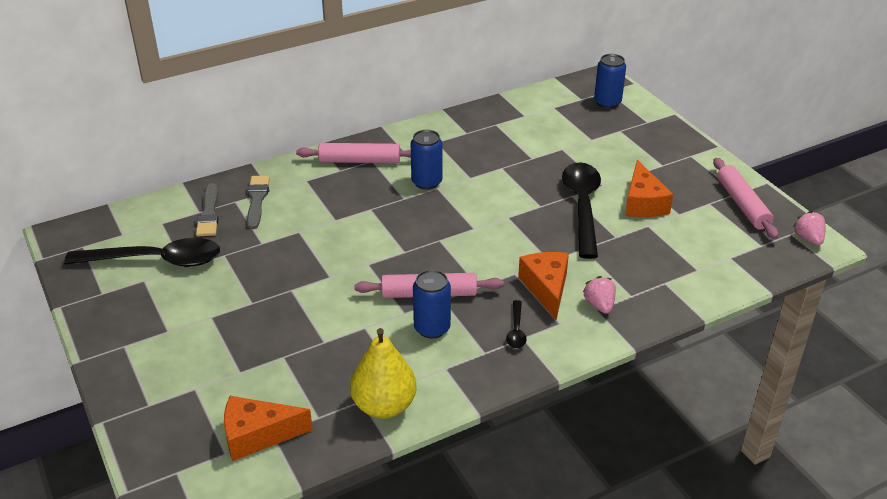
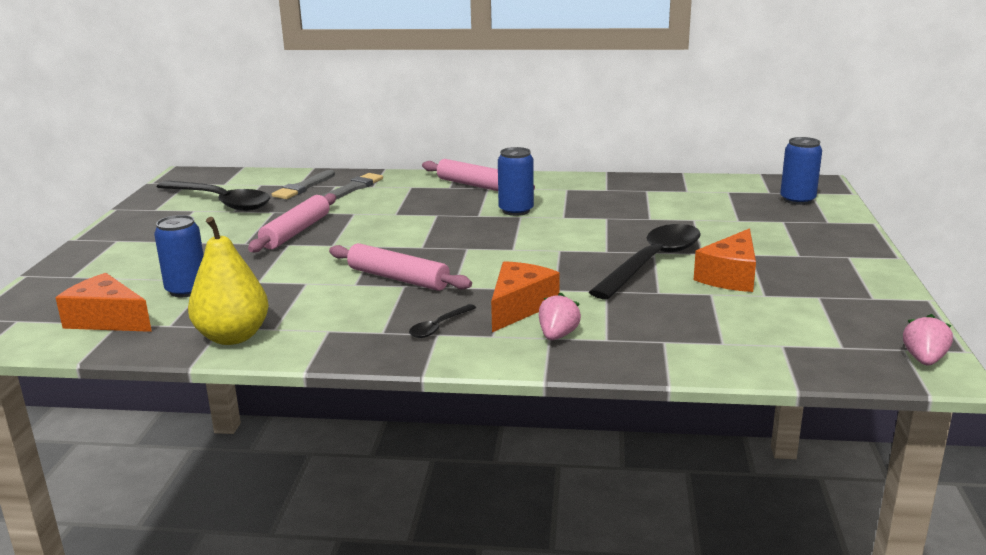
camera: 35 degrees right, 15 degrees down
(432, 328) = (362, 301): blue can -> blue can (187, 290)
(742, 204) = (864, 308): pink rolling pin -> pink rolling pin (296, 232)

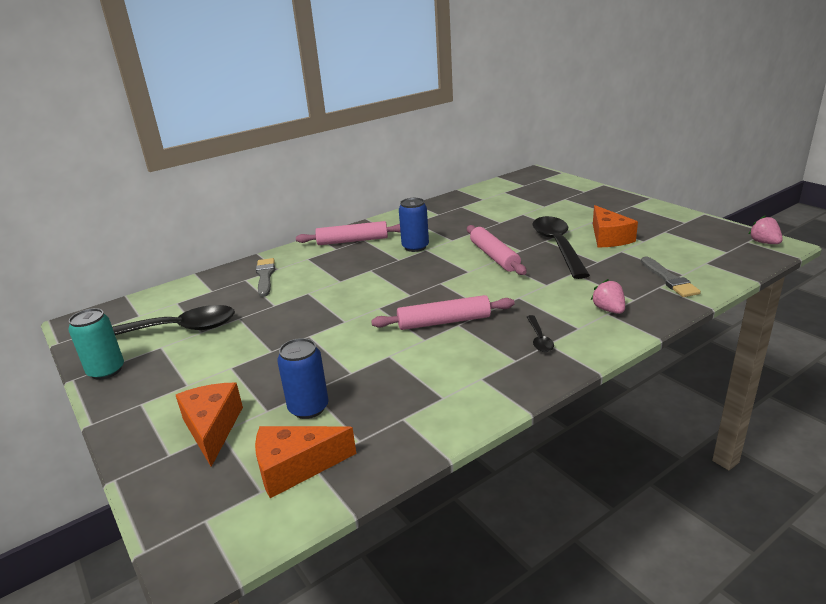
camera: 40 degrees left, 5 degrees up
(139, 212) = (106, 371): none -> turquoise can
(233, 337) = (428, 420): yellow pear -> none
(296, 232) = (294, 324): pink rolling pin -> pink rolling pin (494, 256)
(303, 187) = (221, 291): grey brush -> grey brush (669, 279)
(519, 307) = (553, 304): orange cheese -> orange cheese (212, 428)
(797, 200) = (546, 184): blue can -> none

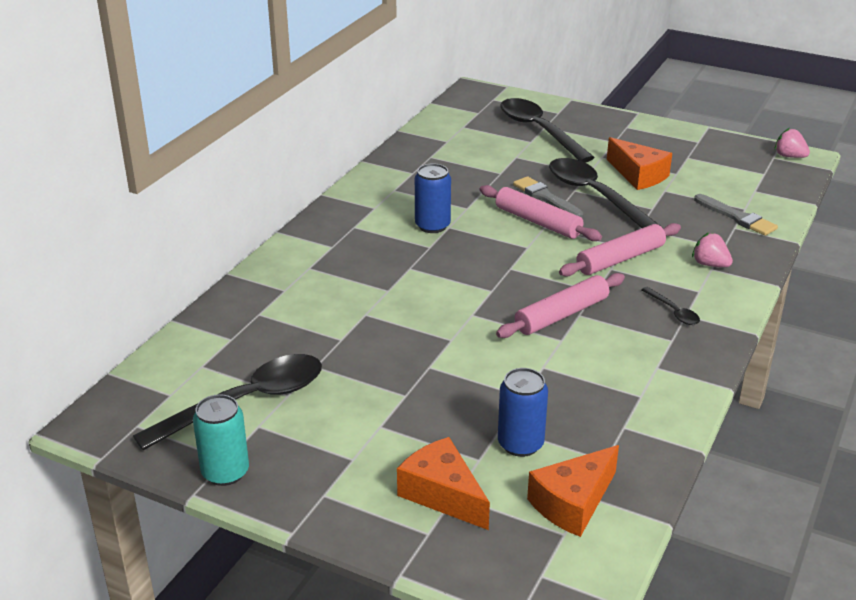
camera: 30 degrees left, 5 degrees up
(265, 276) = (281, 304): grey brush -> grey brush (545, 197)
(352, 241) = (341, 231): pink rolling pin -> pink rolling pin (620, 259)
(557, 200) = (539, 131): none -> black spoon

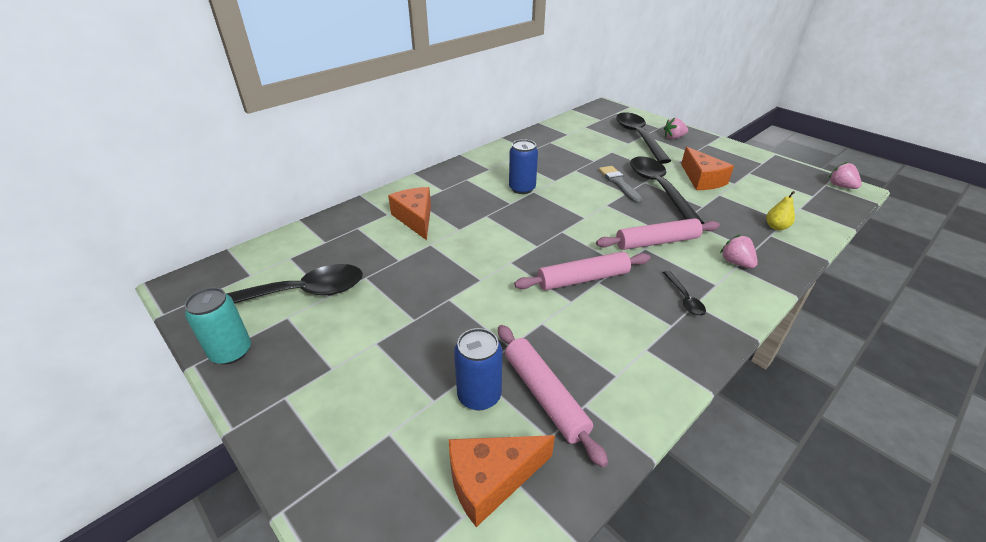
camera: 20 degrees right, 5 degrees up
(442, 494) = (379, 429): orange cheese -> orange cheese (415, 219)
(537, 222) = (603, 200): pink rolling pin -> pink rolling pin (544, 395)
(582, 124) = (673, 137): none -> pink strawberry
(737, 217) = (776, 227): grey brush -> yellow pear

